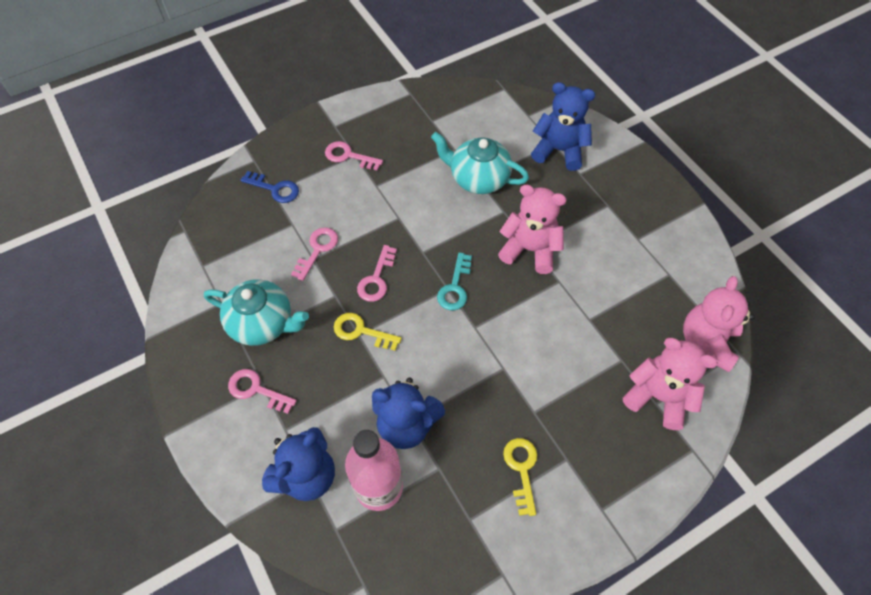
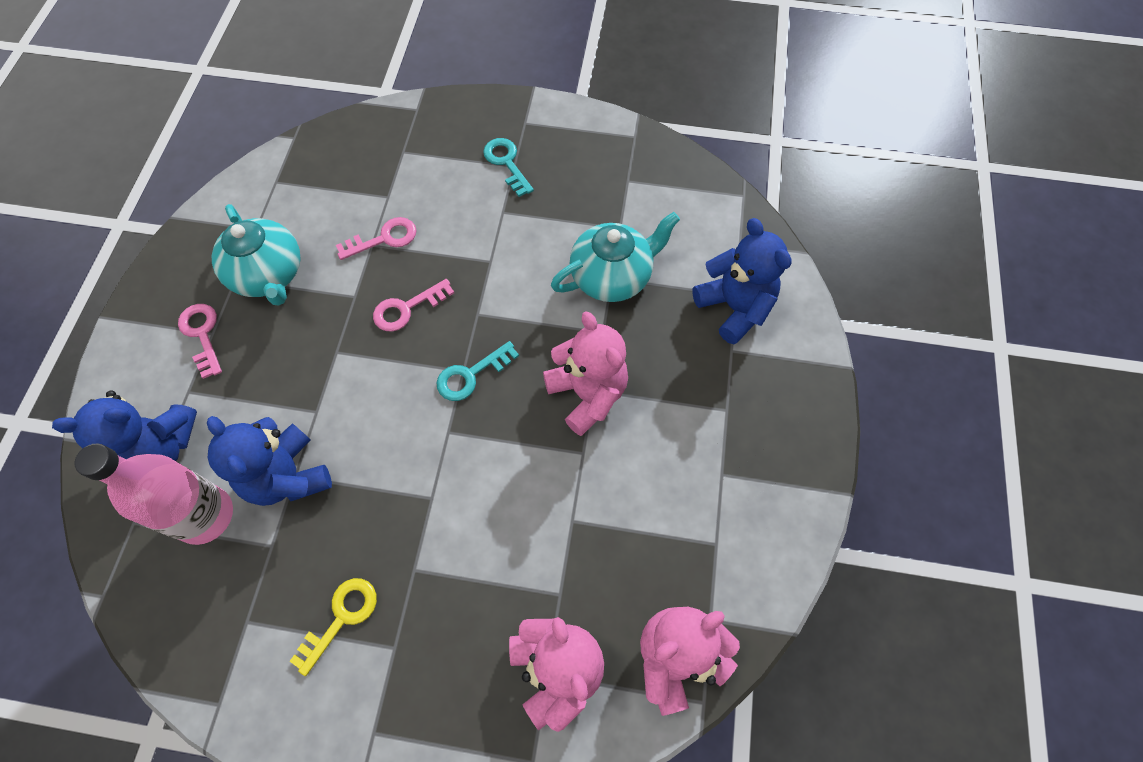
camera: 40 degrees right, 5 degrees up
(275, 189) = (407, 150): blue key -> none
(348, 156) = (506, 163): pink key -> turquoise key
(361, 331) = (341, 350): yellow key -> none
(478, 178) = (612, 276): turquoise teapot -> turquoise teapot turned 90 degrees clockwise

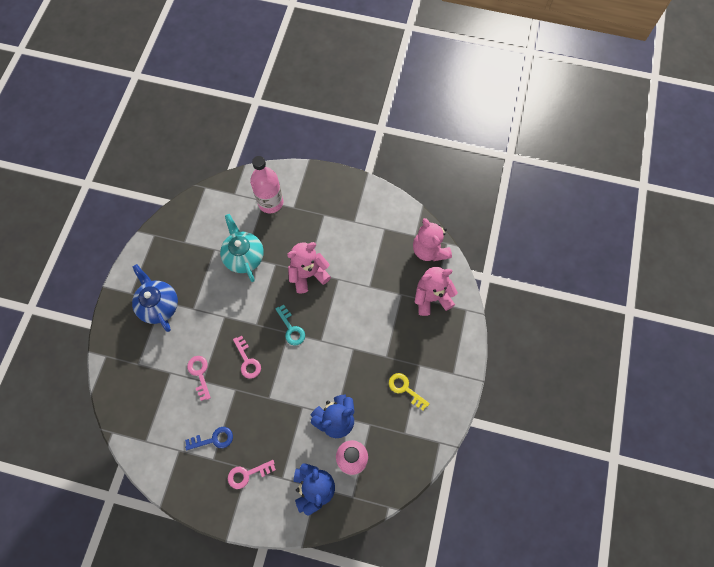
camera: 85 degrees left, 5 degrees up
(269, 275) = (213, 439): turquoise teapot -> blue key
(506, 163) = (159, 305): turquoise key -> blue teapot
(734, 307) = (270, 202): blue teddy bear -> pink bottle

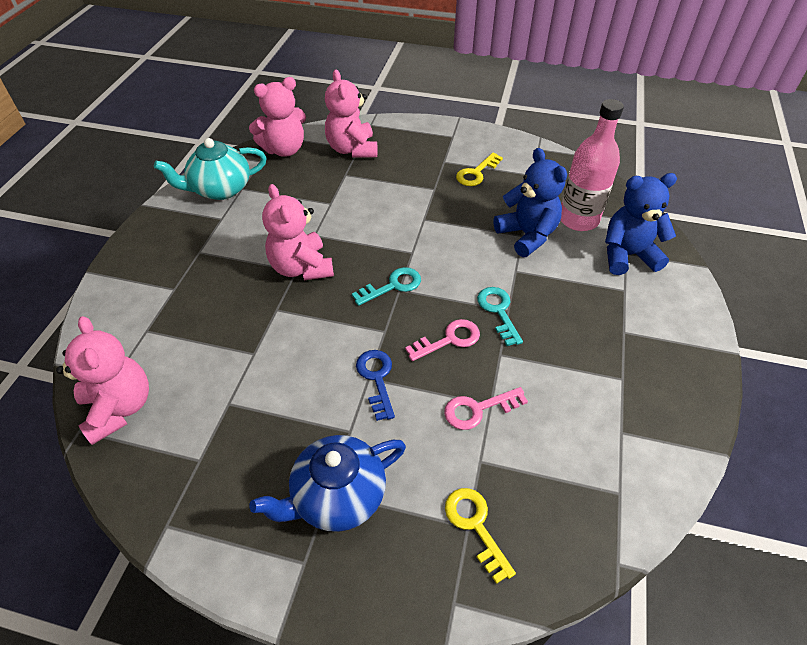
camera: 90 degrees left, 20 degrees down
(137, 367) = (475, 526): none -> yellow key
(213, 439) = (589, 380): blue key -> blue key (376, 378)
(215, 201) = (119, 408): none -> pink teddy bear
(244, 256) = (252, 354): turquoise teapot -> turquoise teapot (220, 189)
(247, 474) = (632, 331): pink key -> none
(267, 391) = (498, 311): none -> turquoise key
(270, 202) = (153, 320): pink bottle -> none

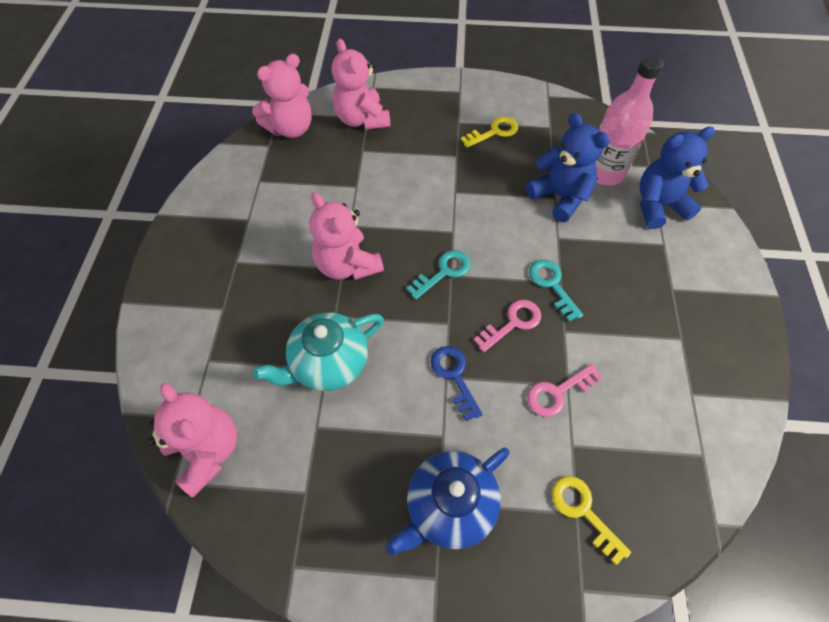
camera: 10 degrees left, 10 degrees up
(220, 189) = (236, 185): turquoise teapot -> turquoise teapot (328, 363)
(476, 173) = (494, 132): yellow key -> yellow key turned 150 degrees counterclockwise

